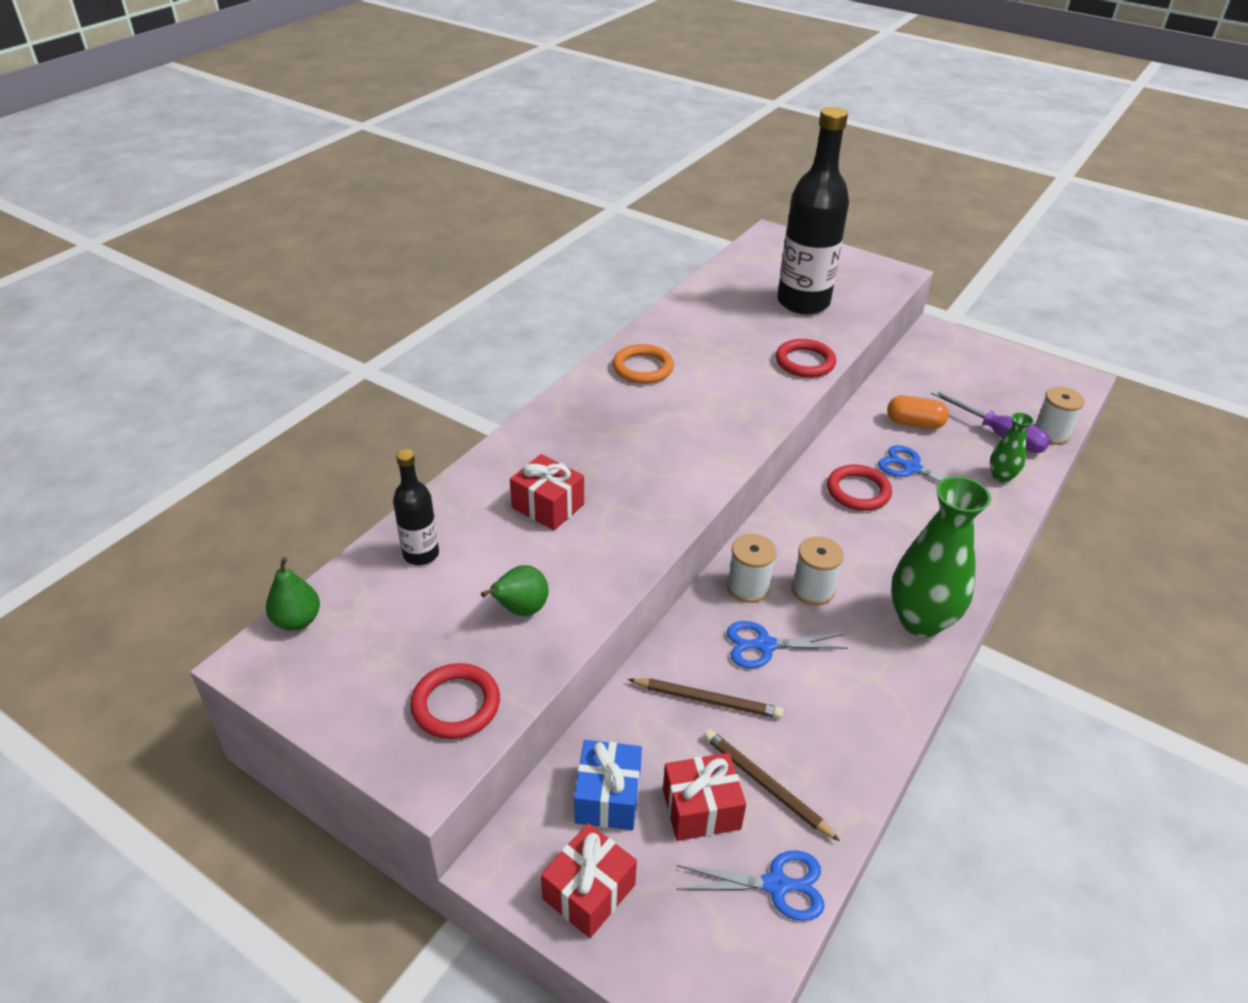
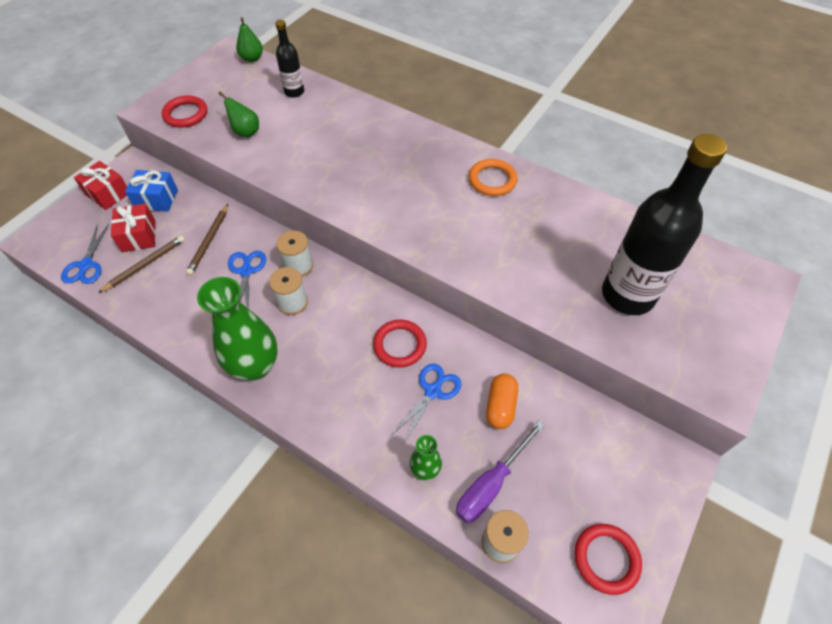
camera: 90 degrees right, 15 degrees up
(548, 506) = (332, 138): red gift -> none
(805, 362) = (520, 286): red ring -> red ring (606, 559)

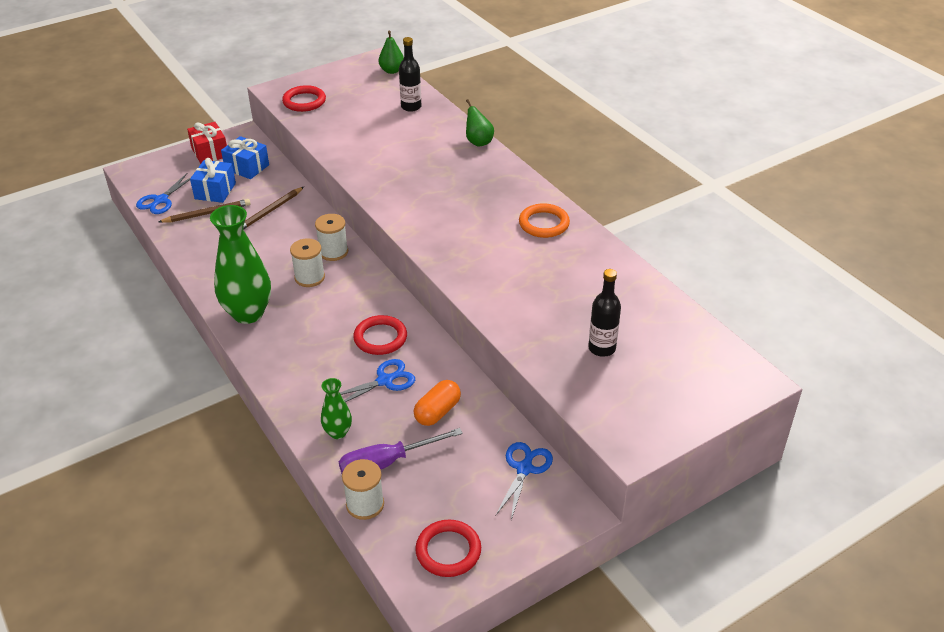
camera: 25 degrees right, 15 degrees down
(139, 236) = (215, 191): red gift -> blue gift
(246, 132) = (346, 128): green pear -> green pear (478, 142)
(246, 271) = (286, 243): blue scissors -> blue scissors (525, 468)
(627, 295) = (602, 348): black bottle -> black bottle, size x0.49

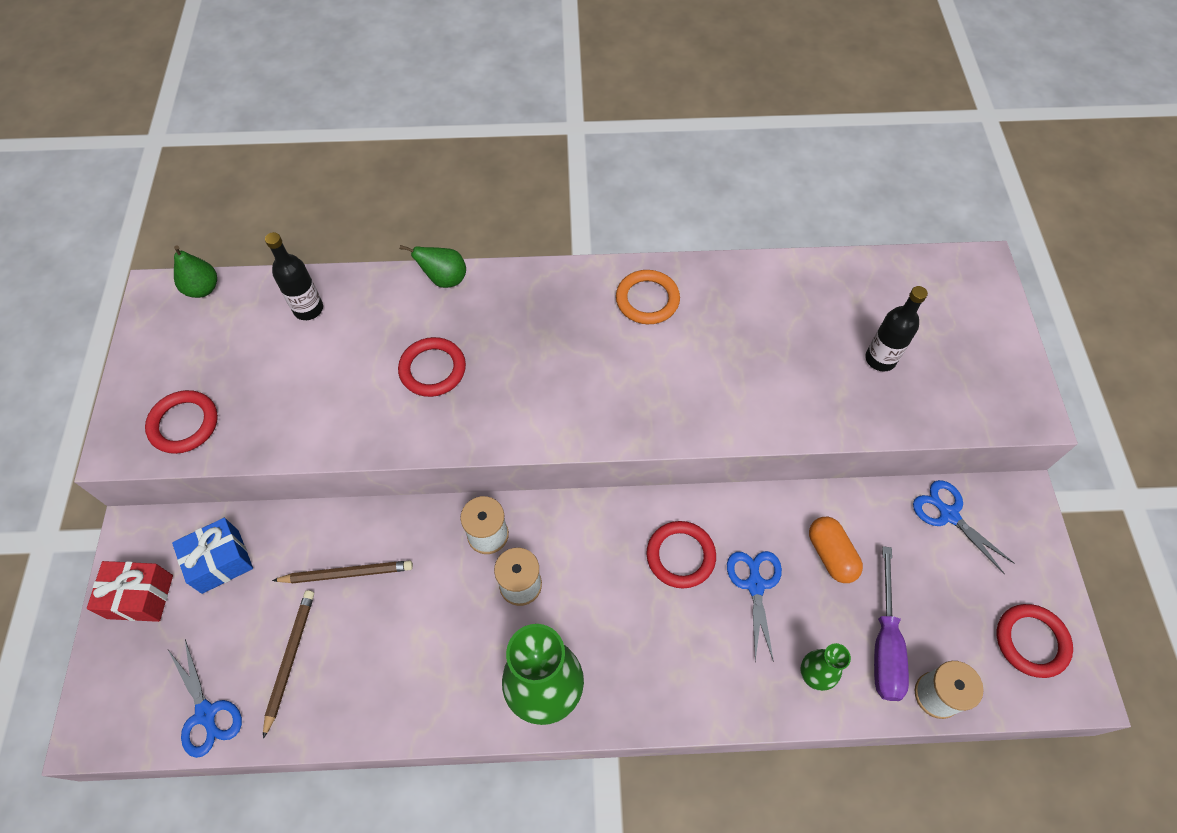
camera: 60 degrees left, 20 degrees up
(215, 191) = (244, 627): blue gift -> none
(270, 211) = (346, 573): brown pencil -> brown pencil turned 75 degrees counterclockwise
(410, 163) = (432, 369): none -> red ring

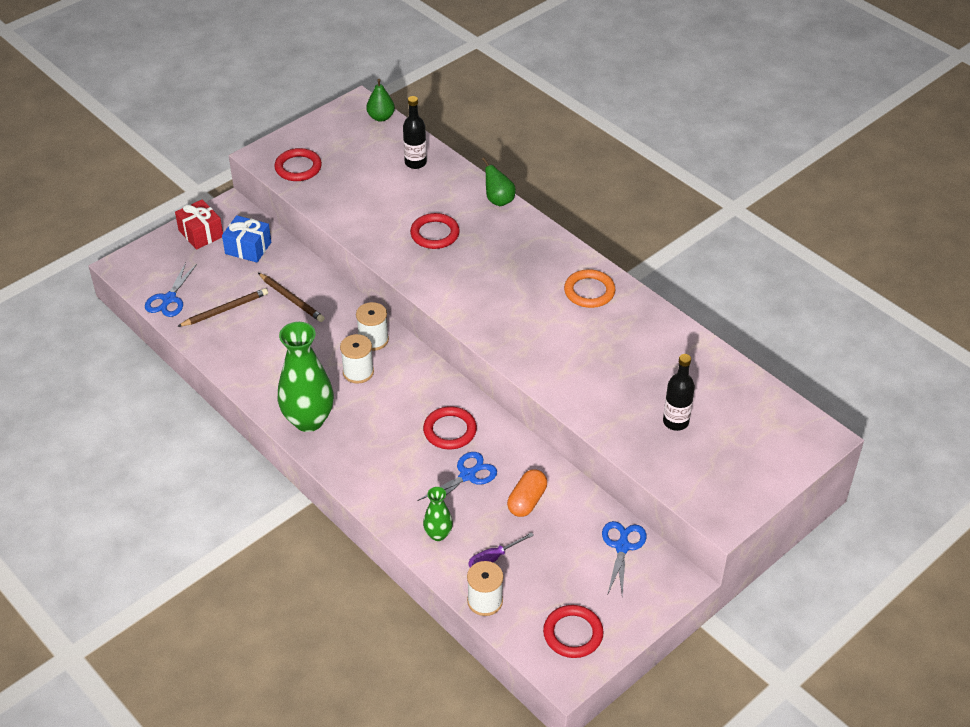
camera: 50 degrees right, 15 degrees down
(885, 643) = (493, 558): purple screwdriver -> purple screwdriver, size x0.61

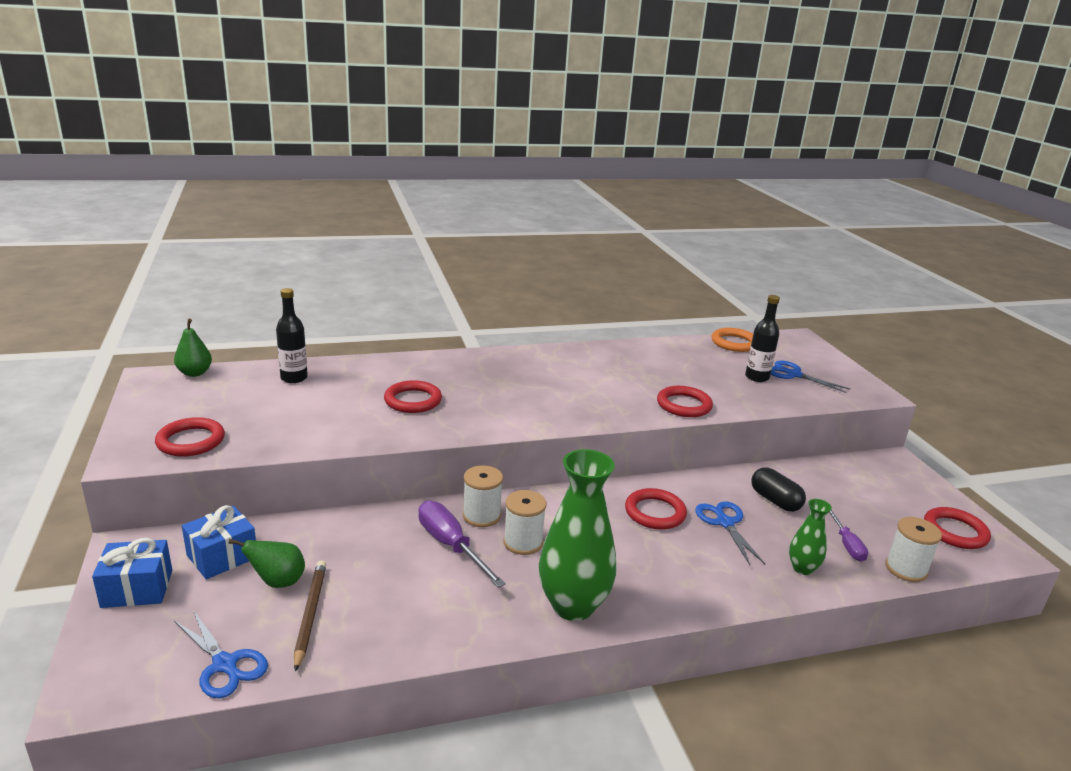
camera: 65 degrees left, 20 degrees down
(201, 233) = (137, 588): red gift -> blue gift
(291, 299) = (354, 552): brown pencil -> none
(329, 339) = (451, 545): none -> purple screwdriver
(498, 200) = (406, 359): green pear -> green pear (278, 582)
(527, 501) = (775, 501): orange capsule -> black capsule
(566, 385) = (684, 405): none -> red ring
(589, 291) = (572, 361): orange ring -> orange ring (734, 343)
(622, 546) = (849, 472): blue scissors -> blue scissors (793, 374)

